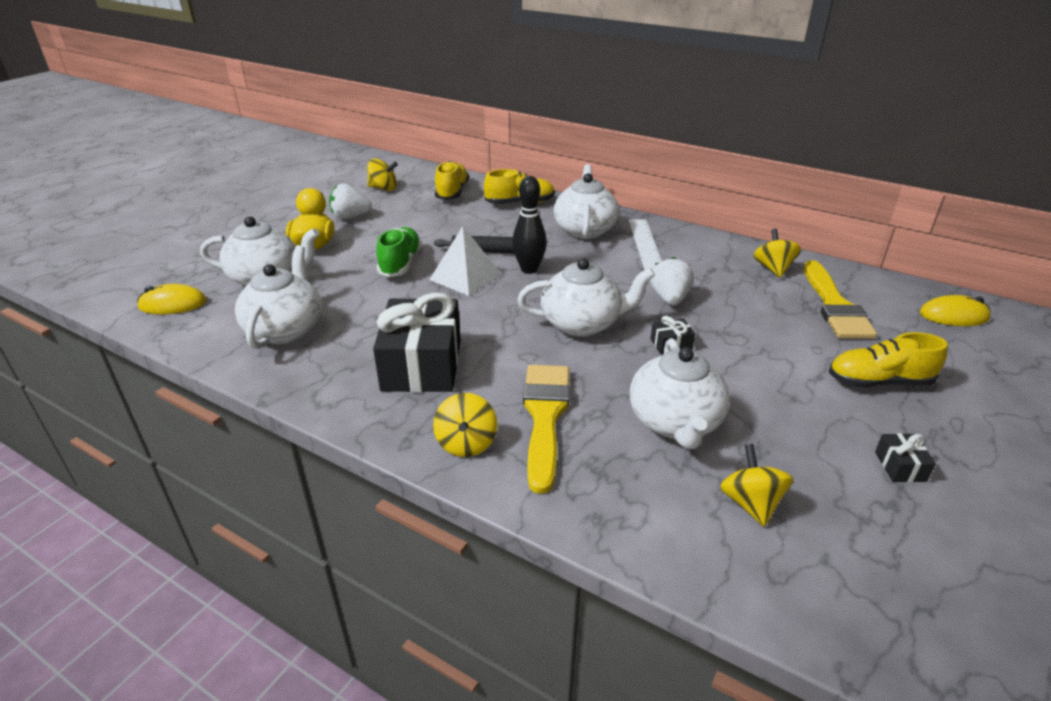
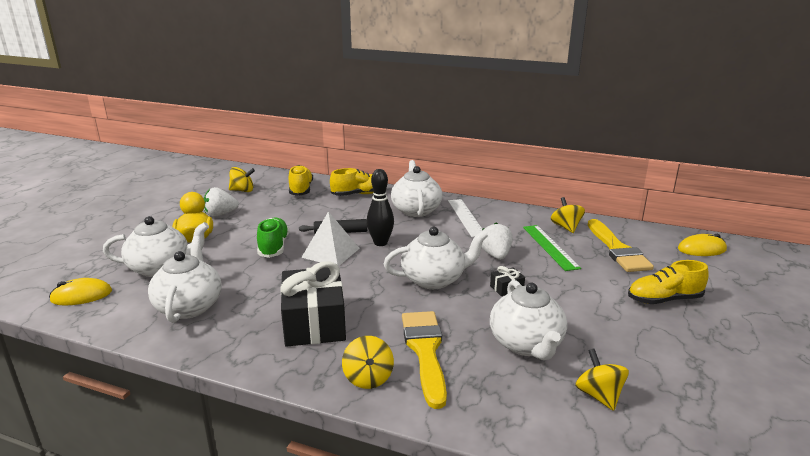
camera: 10 degrees left, 10 degrees down
(743, 293) = (549, 247): none -> green ruler
(900, 466) = (696, 357): black gift -> none

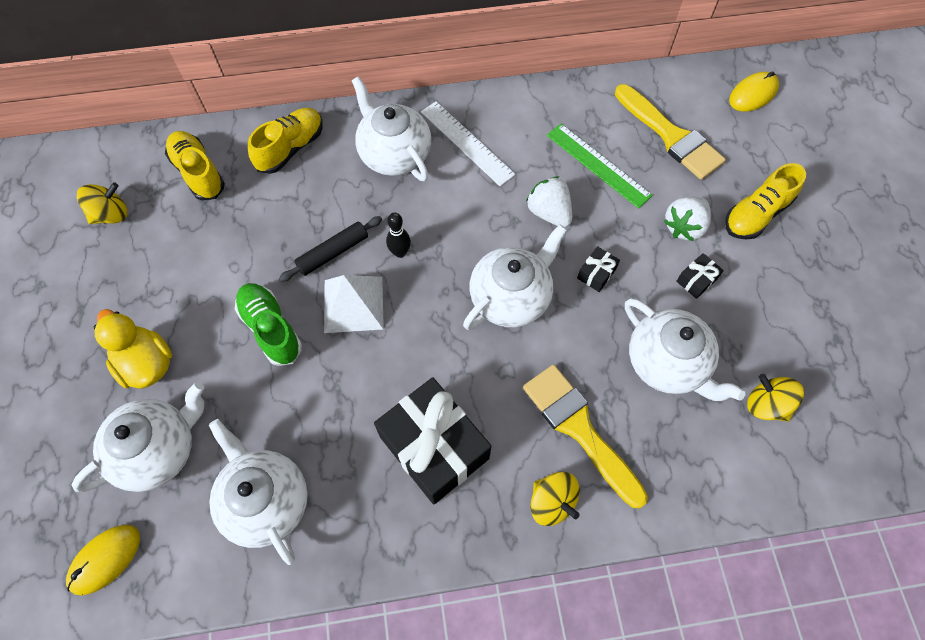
camera: 30 degrees left, 40 degrees up
(220, 214) = (131, 291): white strawberry -> white strawberry (684, 227)
(380, 243) = (400, 252): black bowling pin -> black bowling pin, size x0.63
(566, 227) = (594, 112): yellow spinning top -> none
(586, 314) = (696, 280): none -> black gift

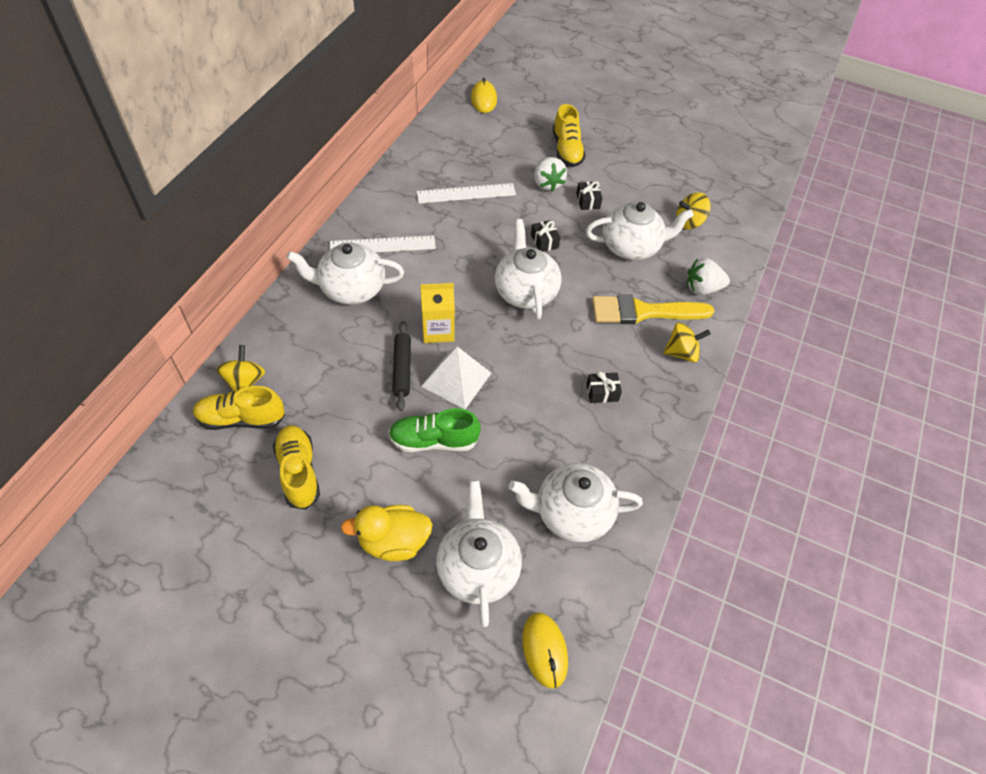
camera: 60 degrees left, 10 degrees down
(111, 215) = (220, 503): yellow spinning top -> yellow spinning top (245, 381)
(291, 148) = (281, 346): yellow shoe -> yellow shoe (298, 472)
(400, 252) = (438, 330): black bowling pin -> yellow carton
(434, 447) = (602, 392): black gift -> black gift, size x0.41
(549, 213) = (479, 237): white strawberry -> white strawberry (702, 288)
(598, 165) = (466, 193): green ruler -> white ruler
(671, 136) = (478, 150): yellow brush -> none

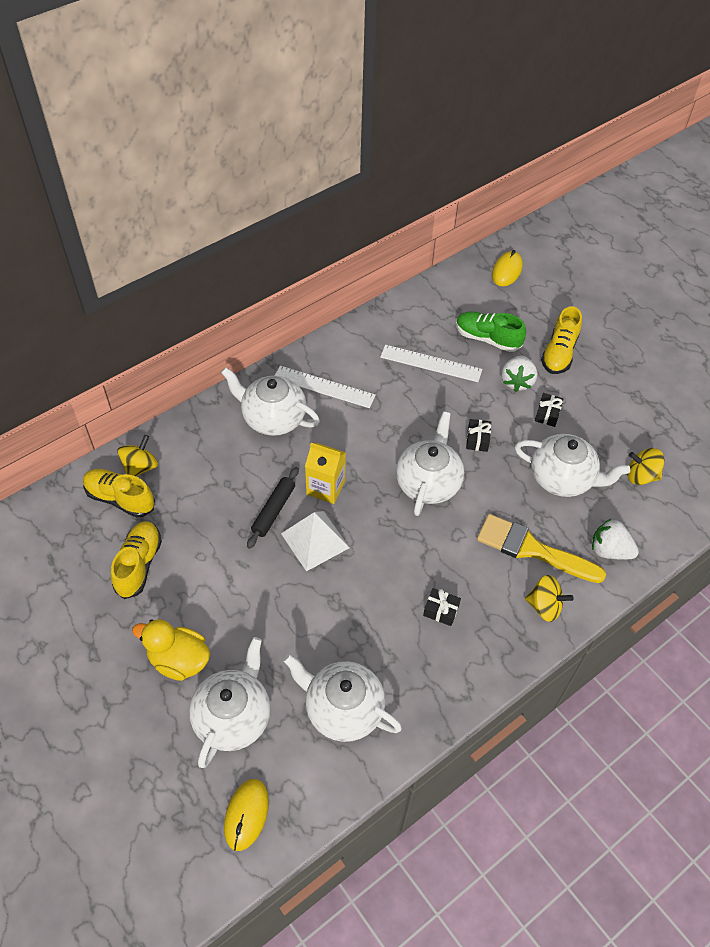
camera: 30 degrees right, 0 degrees up
(433, 441) = (262, 587): green shoe -> green shoe (487, 338)

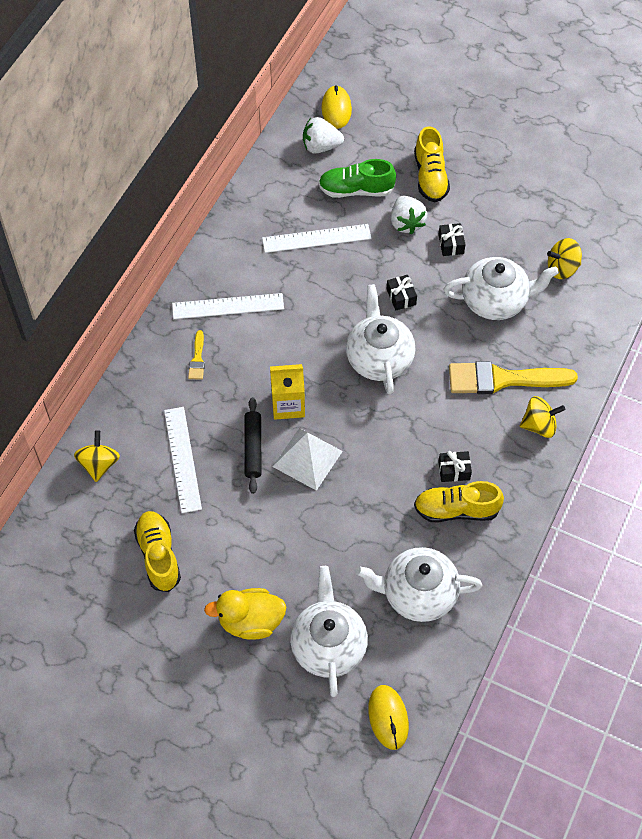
camera: 25 degrees left, 5 degrees up
(120, 498) = (99, 503): yellow shoe -> yellow shoe (456, 510)
(210, 493) = (183, 459): none -> white ruler
(273, 418) = (197, 359): white teapot -> yellow brush
(609, 550) = (568, 350): white strawberry -> white strawberry (321, 146)

